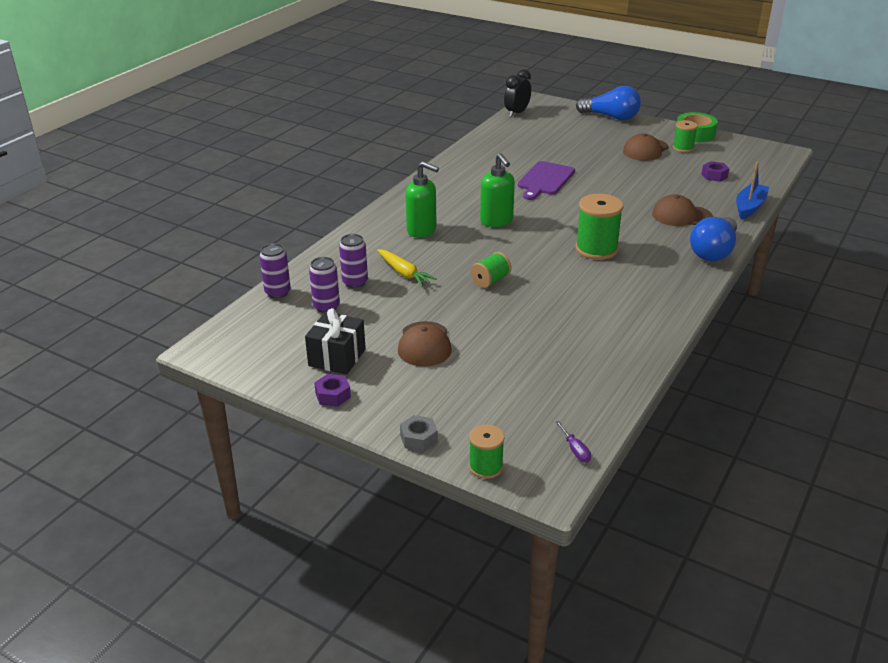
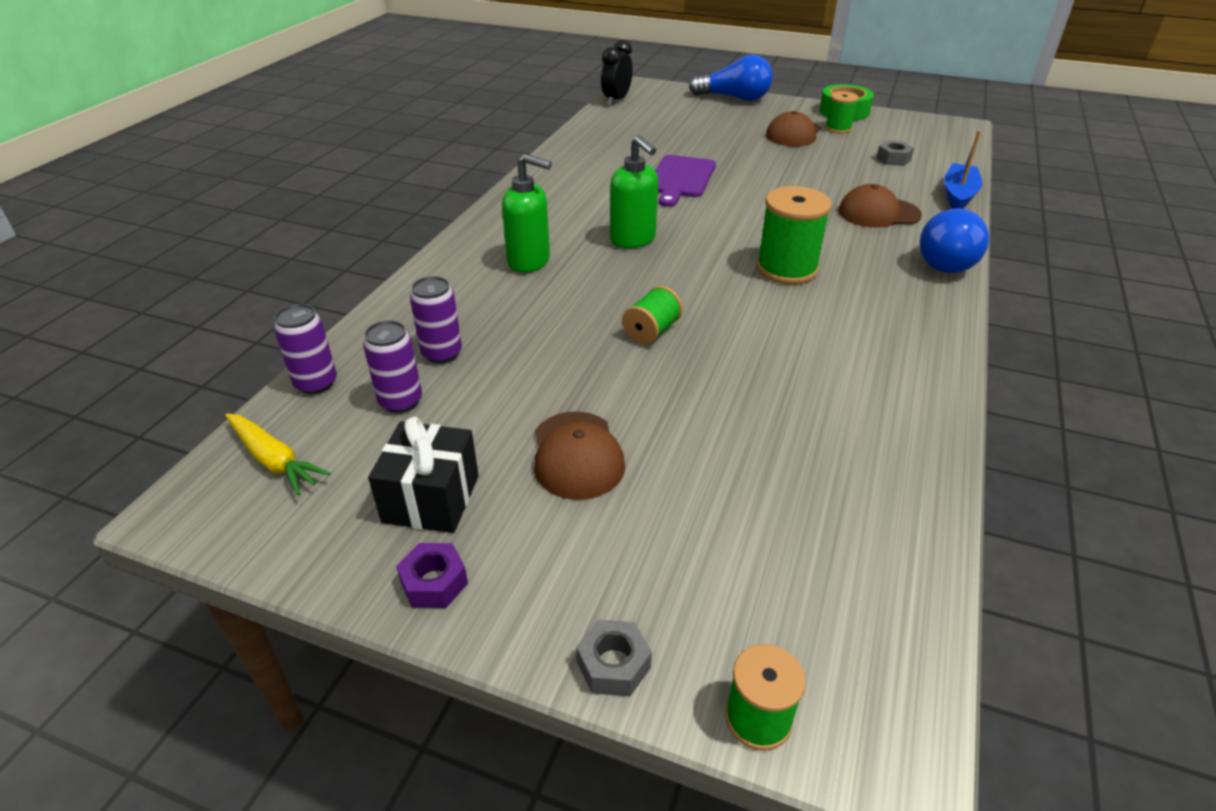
camera: 10 degrees left, 5 degrees up
(404, 273) = (517, 331): yellow carrot -> yellow carrot (274, 460)
(575, 450) = (905, 651): purple screwdriver -> none
(714, 176) = (893, 159): purple nut -> grey nut

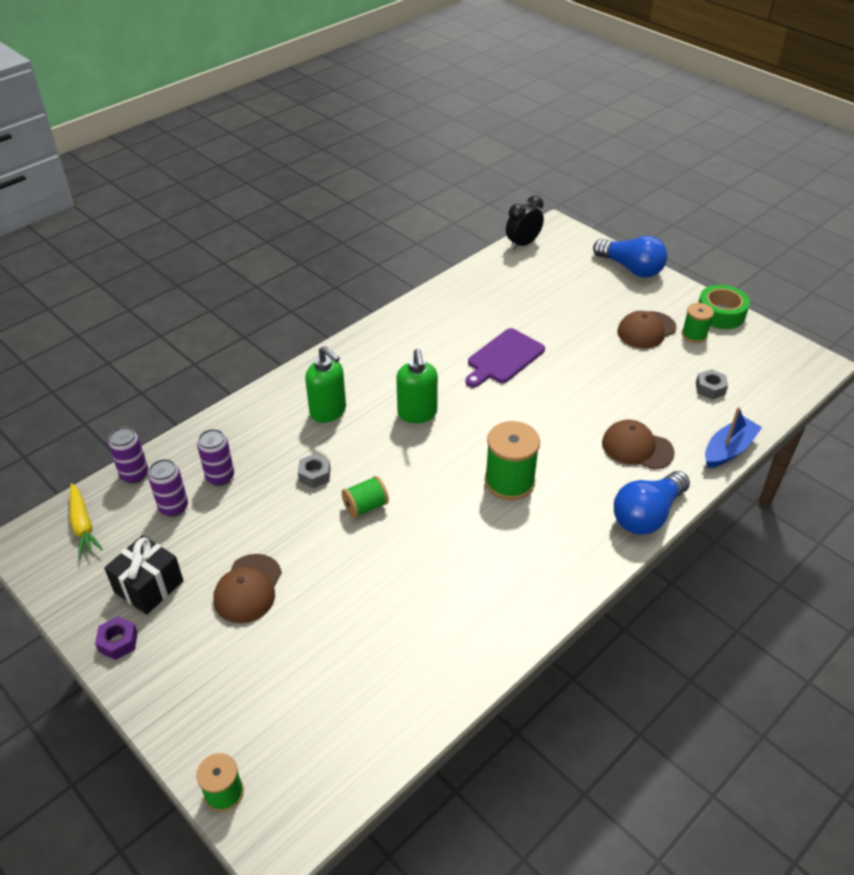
camera: 25 degrees right, 5 degrees up
(613, 665) = (175, 730): grey nut -> grey nut (314, 475)

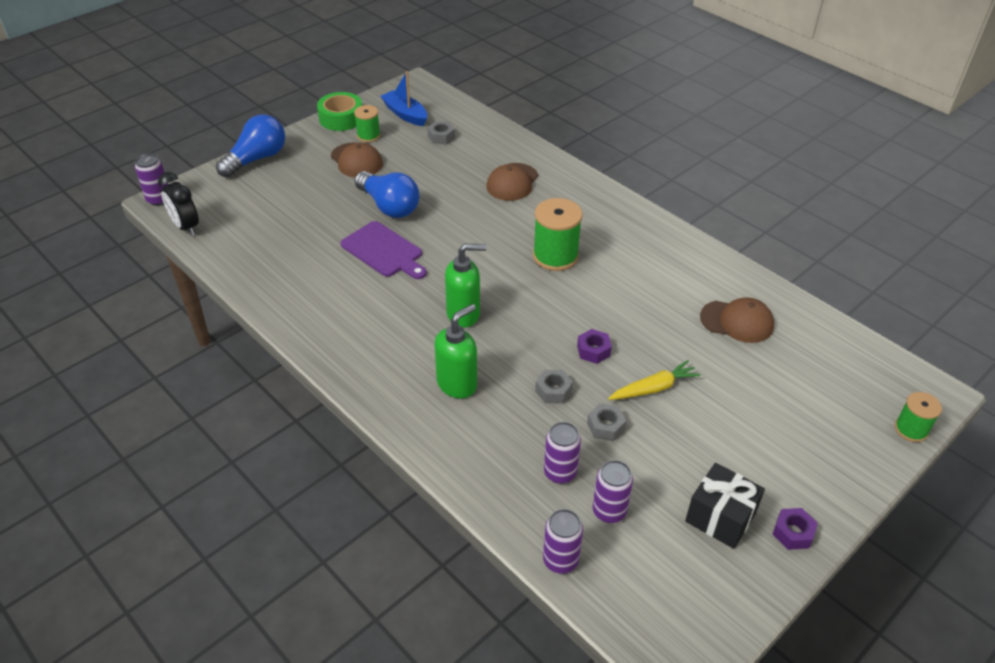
camera: 90 degrees left, 0 degrees up
(83, 525) = (646, 601): yellow carrot -> yellow carrot (654, 388)
(248, 589) = (707, 433): brown cap -> brown cap (737, 321)
(267, 510) = (605, 426): none -> grey nut
(365, 506) = (593, 350): green spool -> purple nut
(557, 225) = (159, 199): none -> purple can
(647, 515) = (587, 185): blue light bulb -> blue light bulb (389, 206)
(728, 450) = (514, 138): blue boat -> blue boat (405, 114)

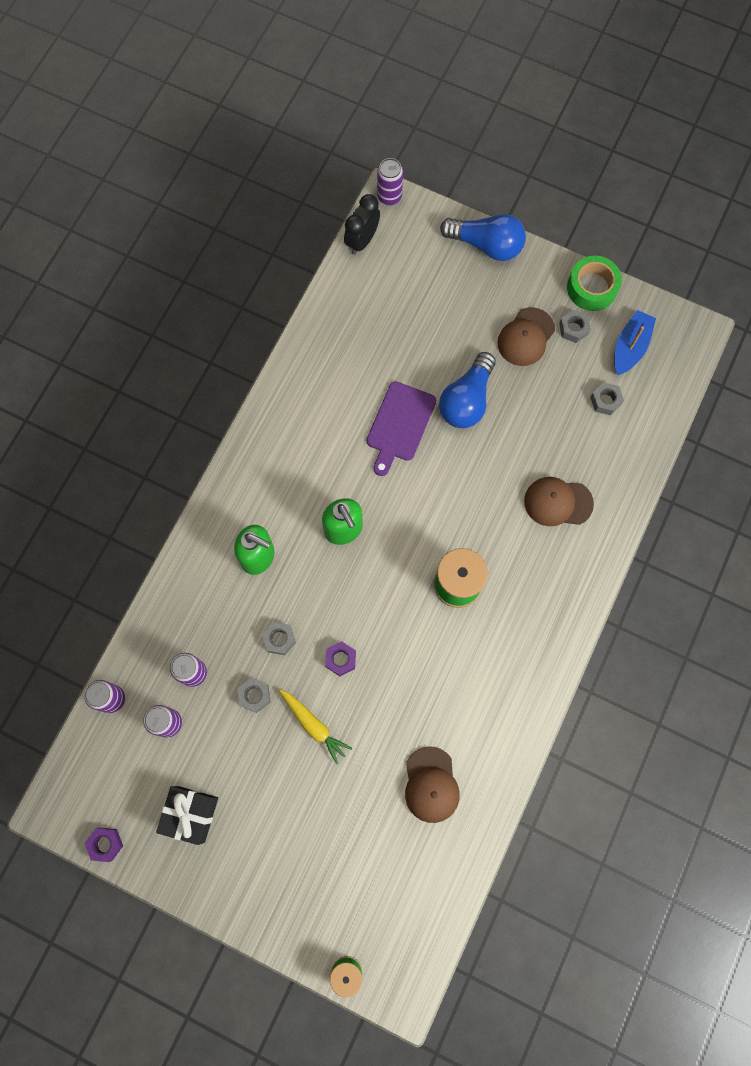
camera: 70 degrees right, 30 degrees up
(368, 136) = (573, 329): green spool -> grey nut
(793, 533) = (195, 877): purple nut -> purple nut (105, 844)

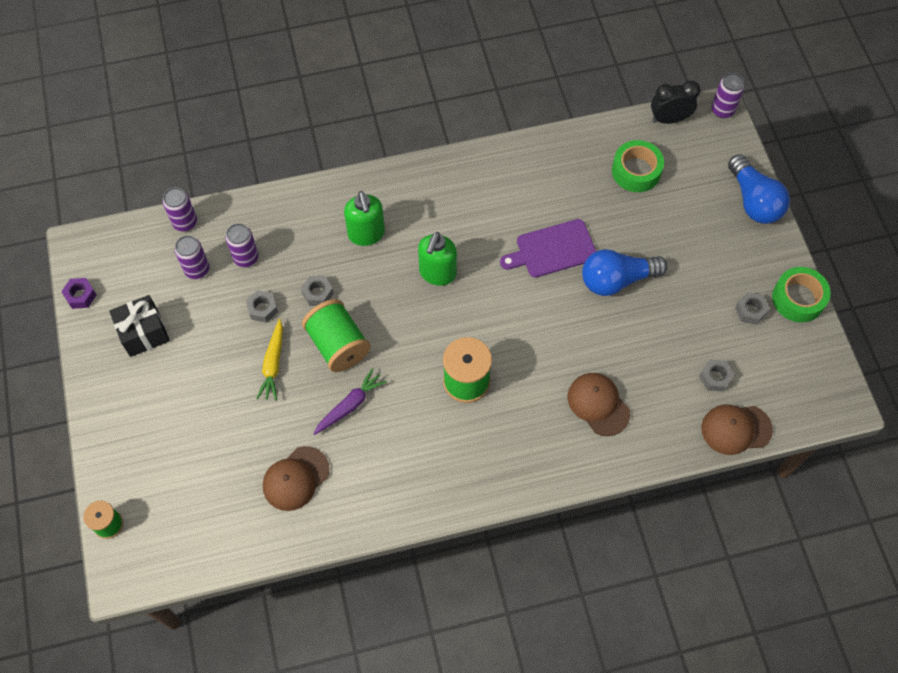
camera: 50 degrees right, 10 degrees down
(340, 659) = (338, 345): purple nut -> green spool
(386, 305) = (636, 171): none -> green tape
(403, 692) = (350, 405): none -> purple carrot
(526, 337) = (708, 282): brown cap -> brown cap (736, 429)
(630, 347) = (778, 363): blue boat -> none

